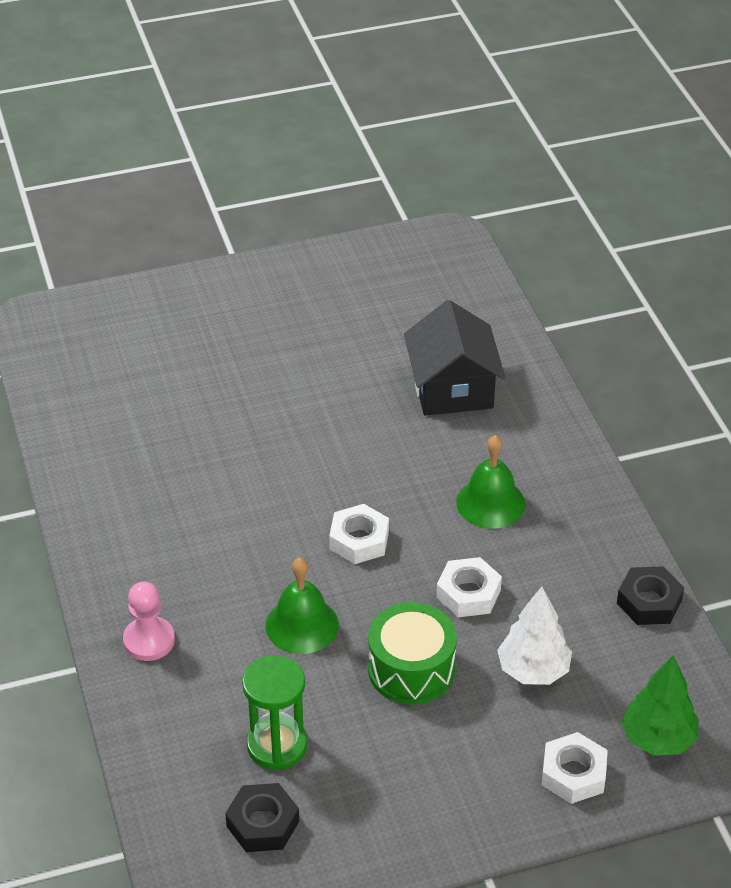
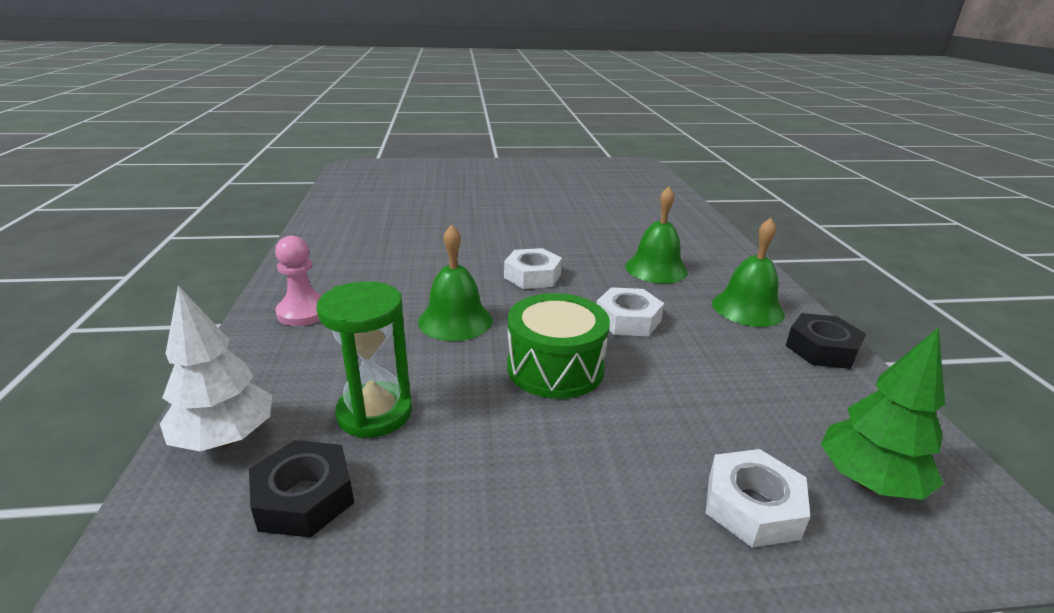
camera: 10 degrees right, 15 degrees down
(452, 388) = (631, 214): black house -> none
(533, 670) = (694, 387): white tree -> white tree (226, 439)
(585, 554) = (747, 308): none -> green bell

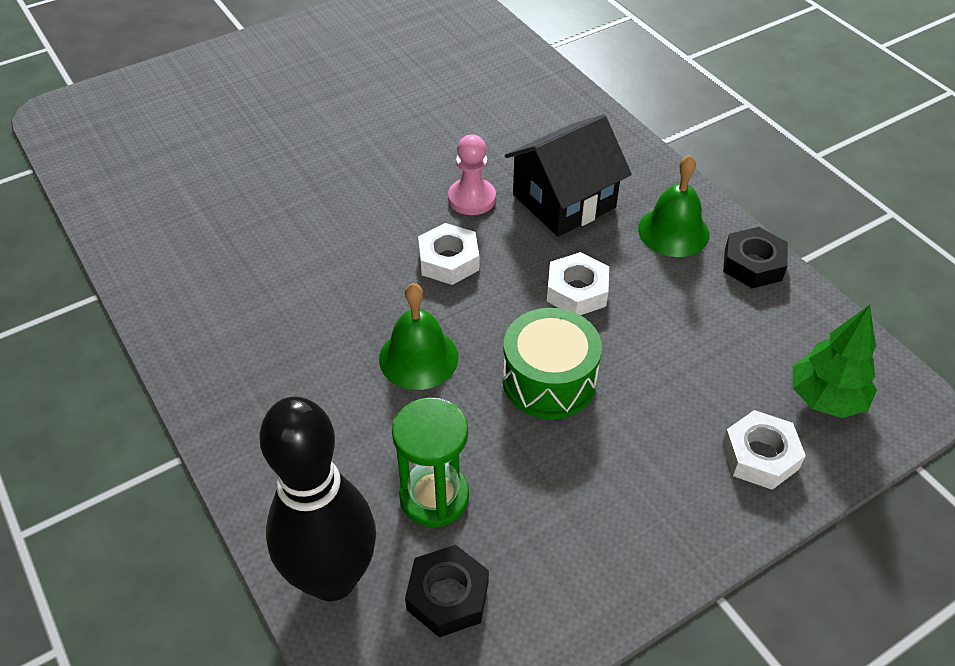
camera: 25 degrees left, 20 degrees up
(226, 439) = (332, 578): white tree -> black bowling pin
(304, 312) = (256, 409): pink pawn -> pink pawn (472, 198)
(656, 269) = (564, 201): green bell -> black house

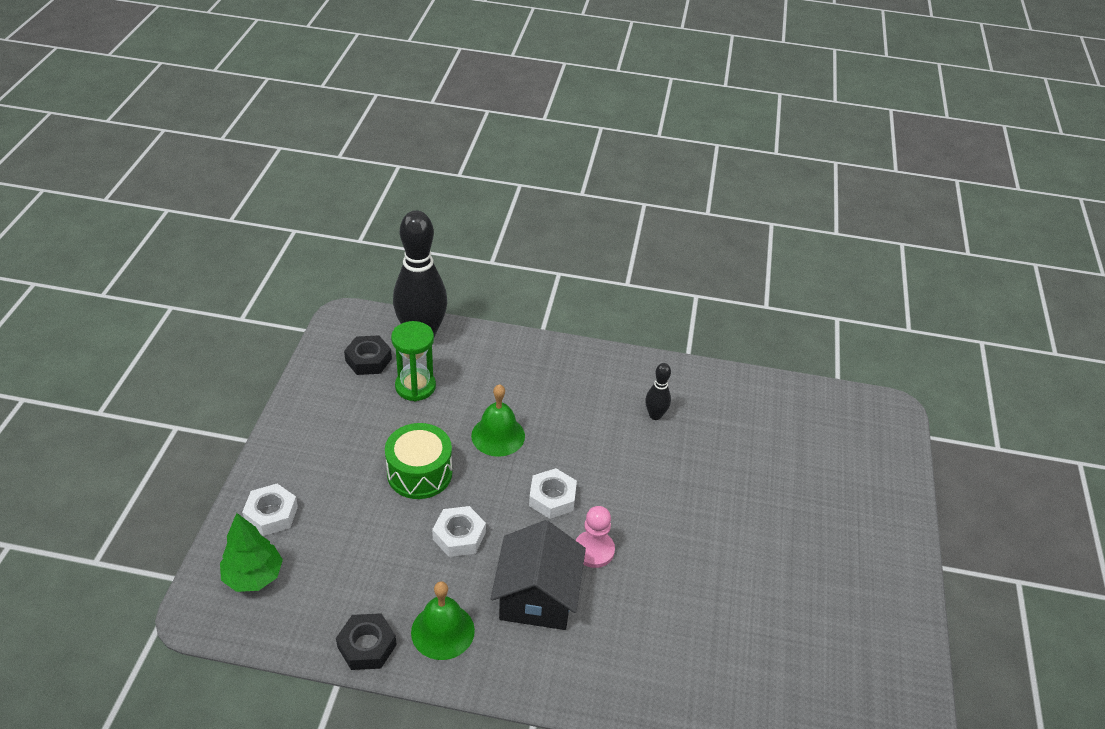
camera: 130 degrees right, 5 degrees down
(241, 258) = (655, 415): none -> black bowling pin

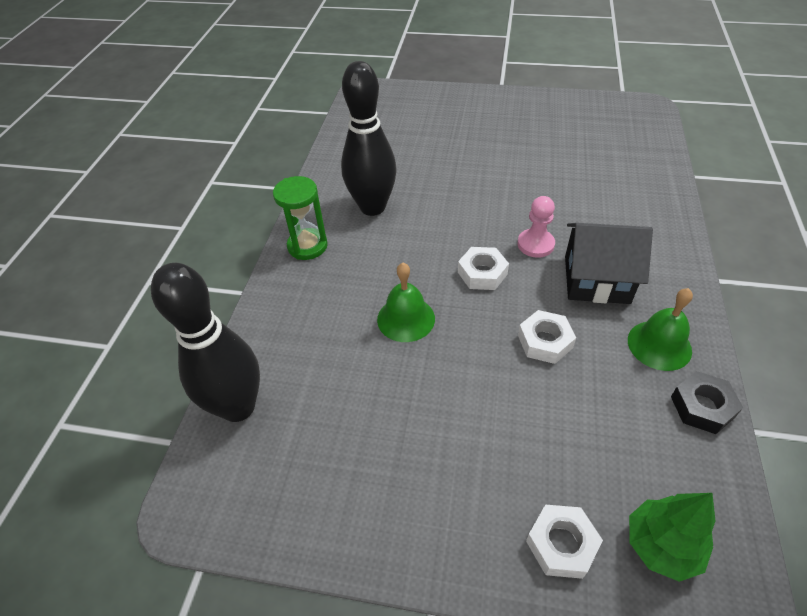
camera: 85 degrees left, 5 degrees up
(368, 360) = (278, 465): black nut -> none
(415, 386) = (331, 404): green hourglass -> green hourglass (307, 246)
(419, 473) = (467, 385): green drum -> none
(655, 415) = (372, 207): black bowling pin -> black bowling pin, size x2.23

